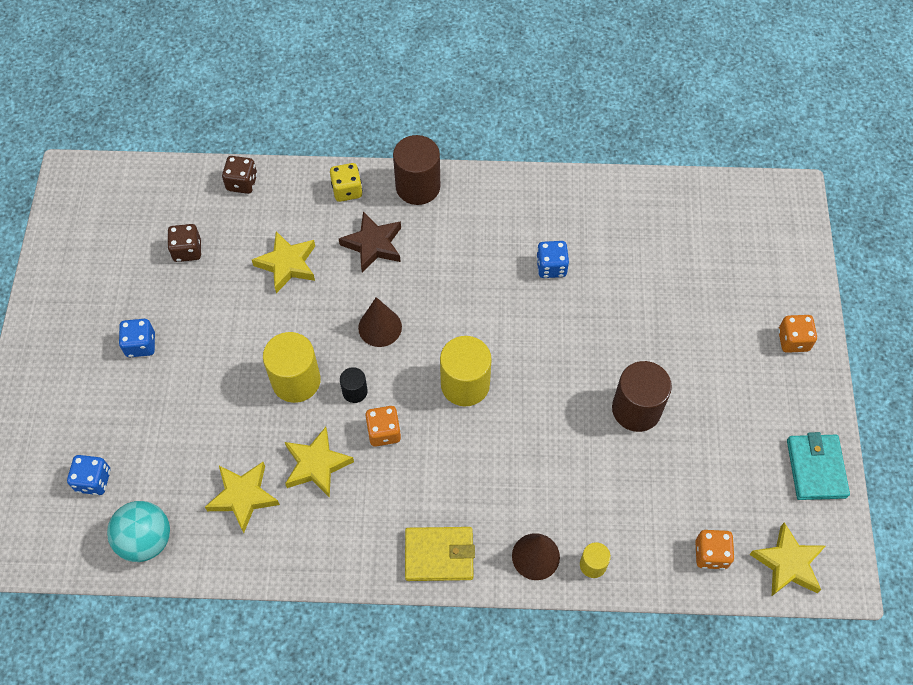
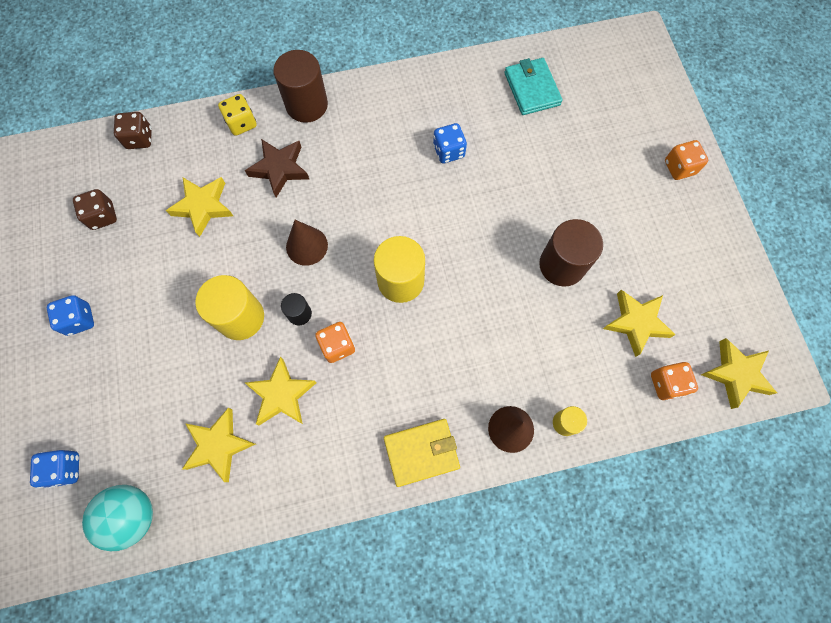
camera: 15 degrees left, 10 degrees up
(697, 486) = (636, 322): none -> yellow star
(816, 468) = (733, 279): turquoise wallet -> turquoise wallet (532, 89)

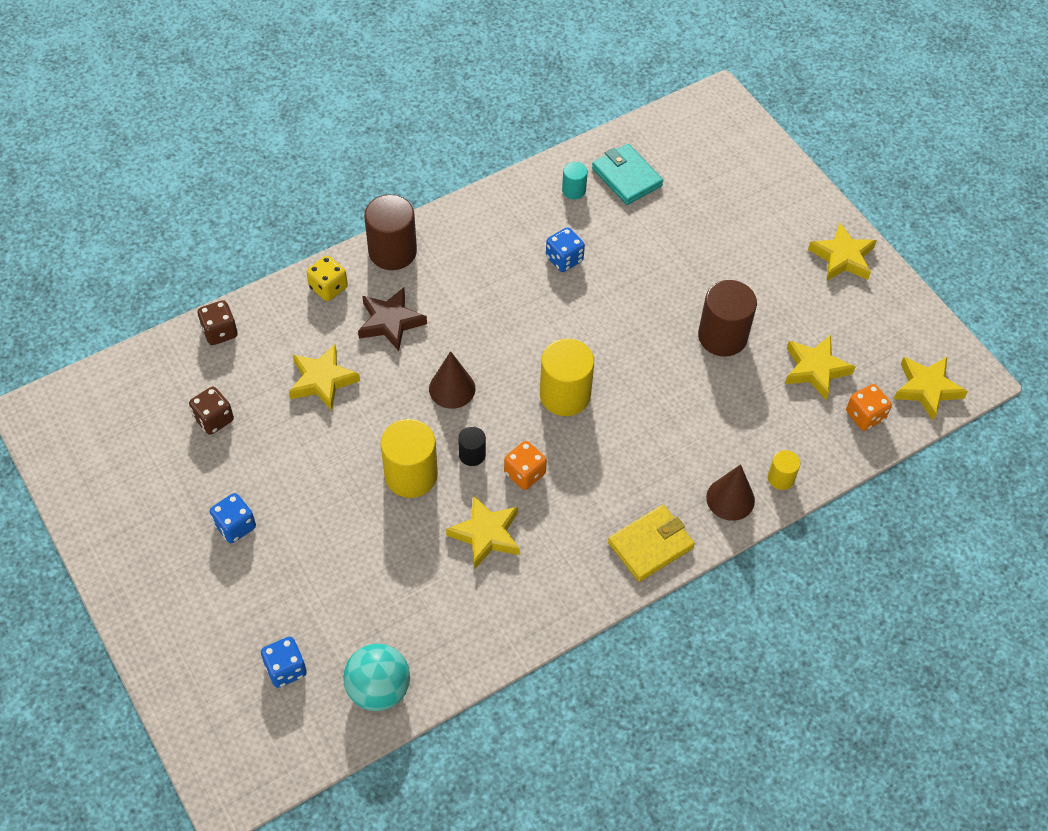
camera: 20 degrees left, 15 degrees down
(219, 445) = (440, 599): yellow star -> yellow star (842, 257)
(481, 89) = (574, 190): none -> turquoise cylinder
(679, 168) = (804, 215): orange dice -> none

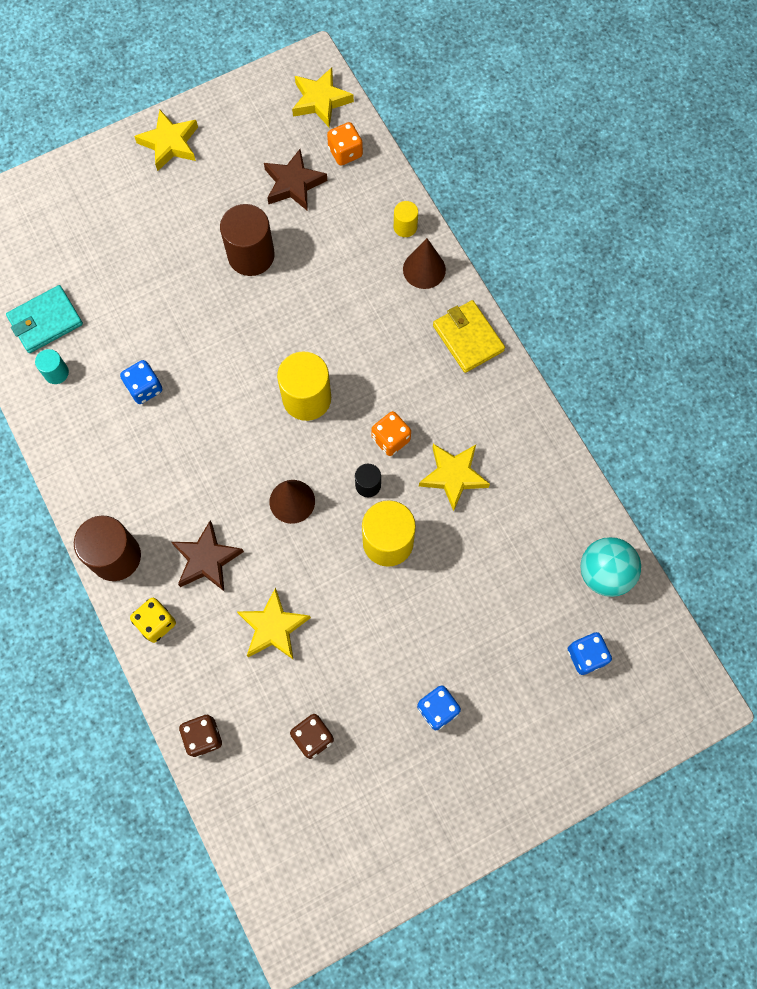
camera: 85 degrees left, 15 degrees up
(815, 369) = (293, 184): yellow star -> brown star

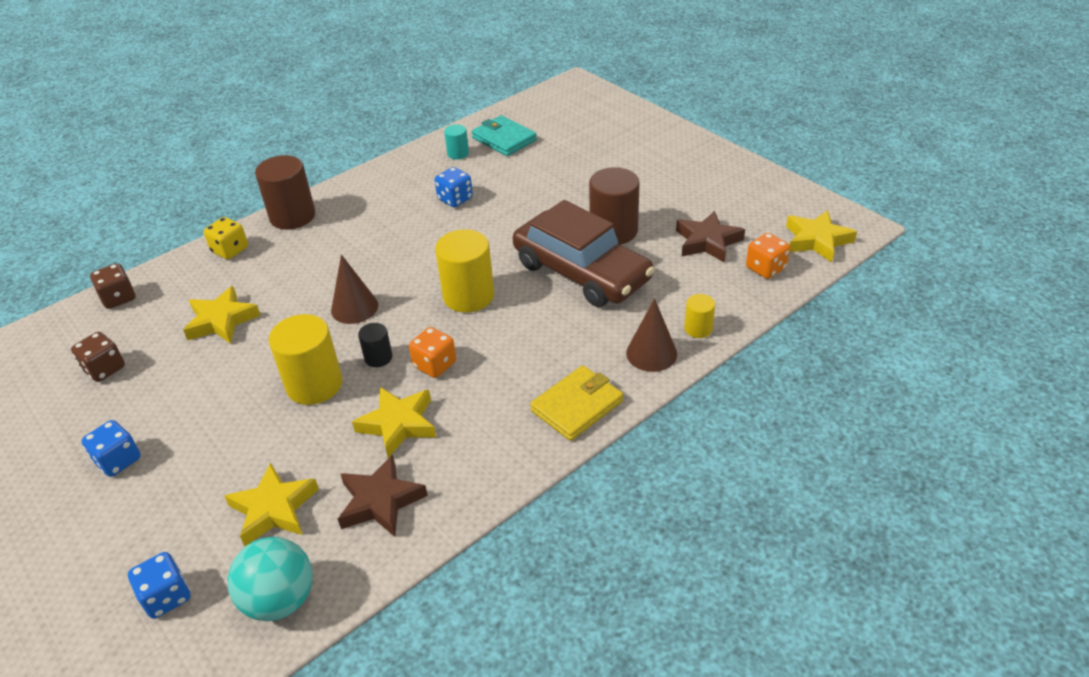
camera: 80 degrees right, 30 degrees down
(170, 143) = (708, 163): yellow star -> yellow star (274, 509)
(206, 559) = (291, 266): brown star -> brown star (380, 501)
(303, 297) = (581, 272): none -> brown car

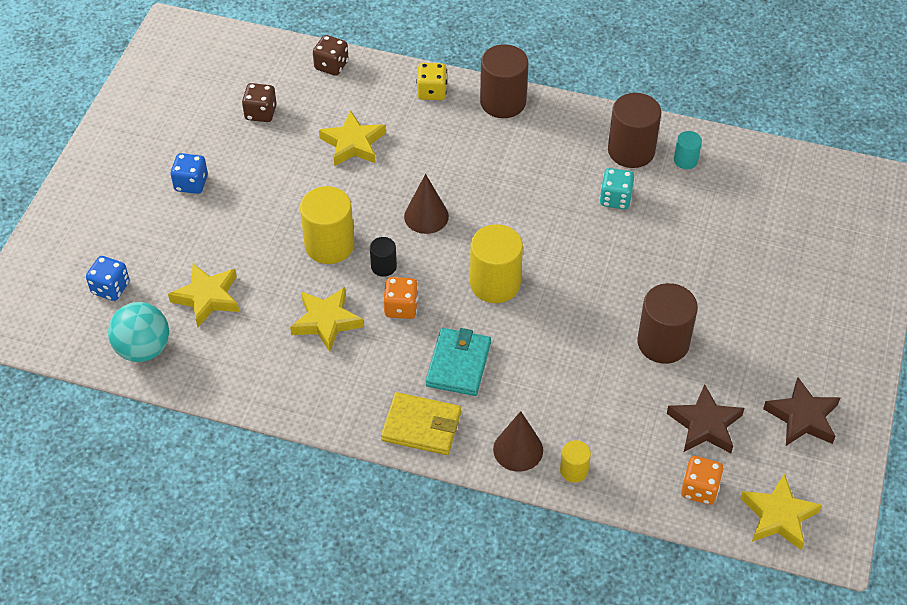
camera: 55 degrees right, 10 degrees up
(380, 501) = (251, 354): brown star -> brown star (802, 417)
(419, 174) = (631, 151): none -> brown cylinder
(455, 199) = (615, 199): blue dice -> turquoise dice
(504, 139) = (739, 182): turquoise wallet -> turquoise wallet (458, 364)
(581, 272) = (586, 347): brown car -> none

